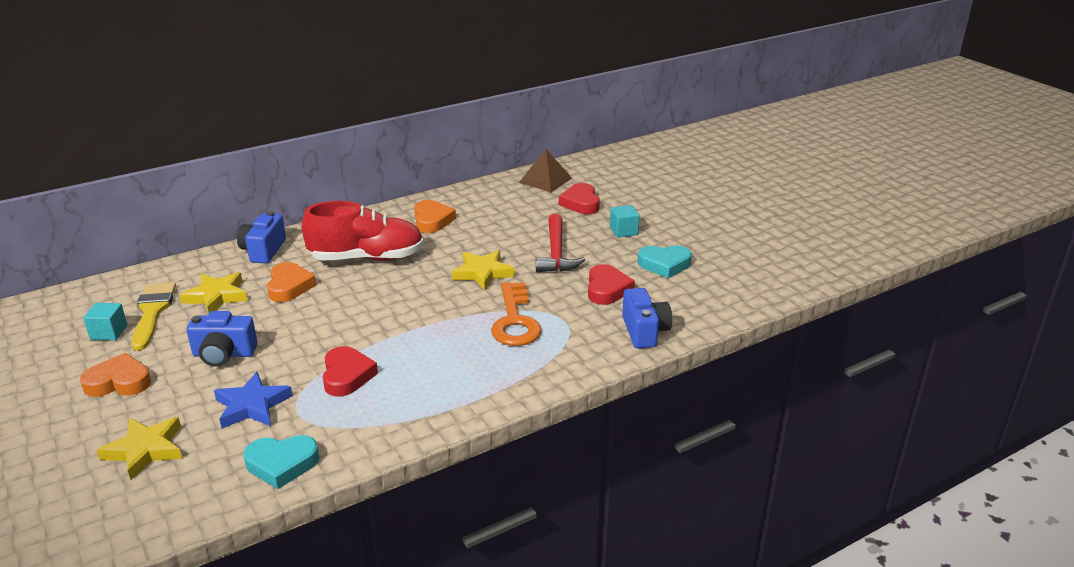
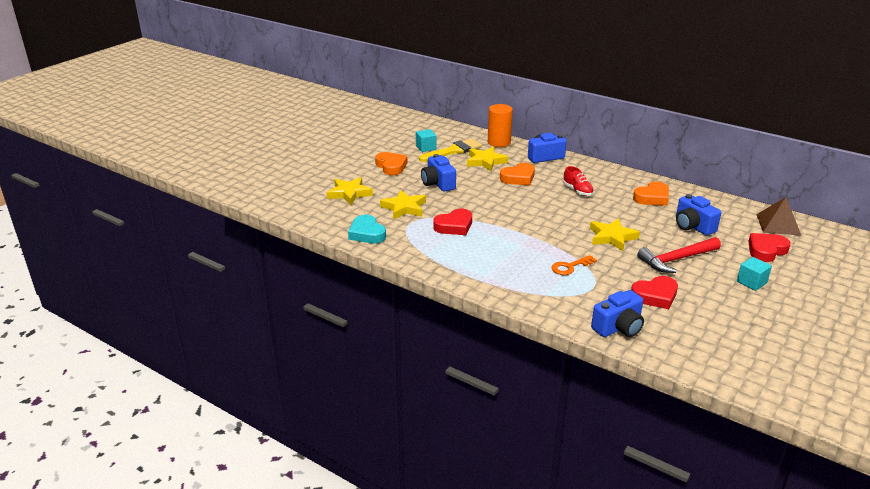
camera: 65 degrees right, 0 degrees up
(182, 269) = (499, 142): none -> orange cylinder
(252, 405) = (404, 208): blue star -> yellow star
(367, 258) = (577, 191): red shoe -> red shoe, size x0.46
(507, 221) = (693, 226): none -> blue camera
(515, 321) = (570, 267): orange key -> orange key, size x0.58
(664, 264) = (726, 315): turquoise heart -> none

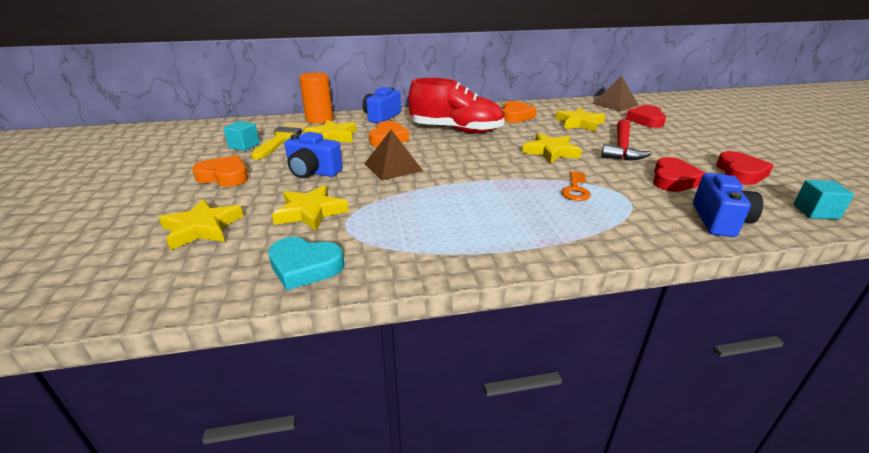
camera: 45 degrees left, 0 degrees up
(454, 226) = (403, 204): red heart -> red heart (740, 173)
(487, 200) = (393, 167): none -> brown pyramid
(577, 191) = (456, 130): red shoe -> red shoe, size x2.17
(693, 226) = (579, 123): blue camera -> yellow star
(751, 282) = (688, 141): turquoise cube -> turquoise cube (815, 212)

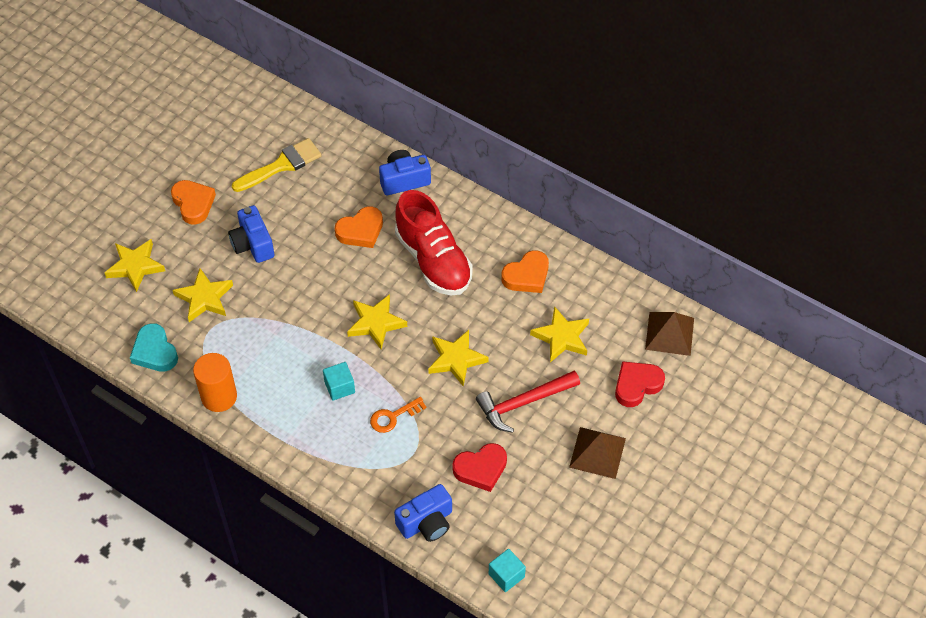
camera: 45 degrees right, 25 degrees up
(244, 146) = (244, 157): turquoise cube -> turquoise cube (339, 387)
(319, 119) = (347, 144): orange cylinder -> orange cylinder (219, 397)
(332, 136) = (322, 191): yellow star -> yellow star (375, 323)
(393, 167) = (312, 282): brown pyramid -> brown pyramid (597, 452)
(740, 173) = (548, 508): red heart -> none

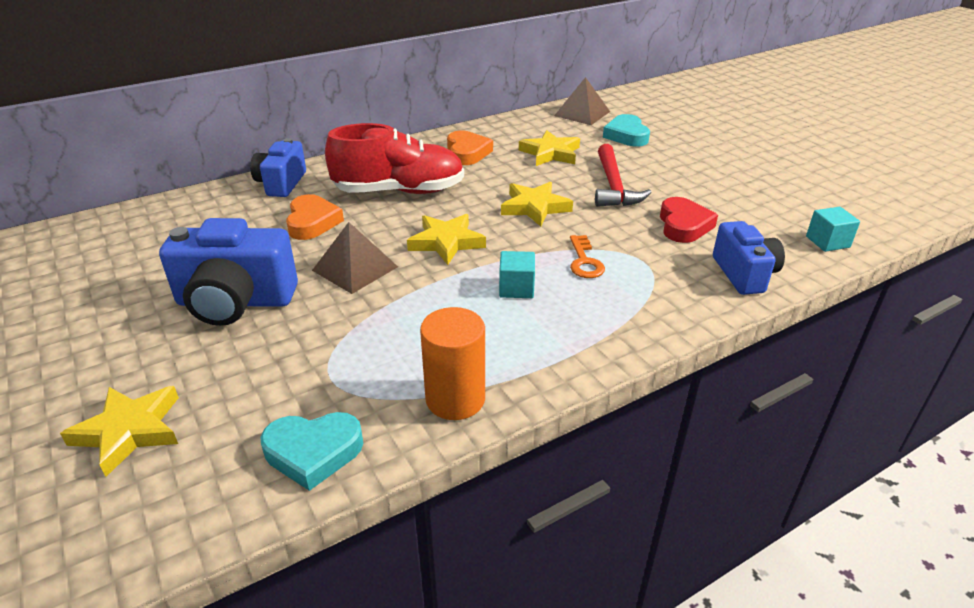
camera: 65 degrees left, 20 degrees down
(193, 203) = (103, 337): orange heart -> none
(204, 298) = (271, 368): yellow star -> none
(253, 244) = (235, 302): blue camera -> blue camera, size x1.53
(281, 165) = (151, 251): yellow brush -> none
(597, 452) = (690, 166): brown pyramid -> brown pyramid (355, 268)
(637, 385) = (626, 135): red heart -> turquoise heart

